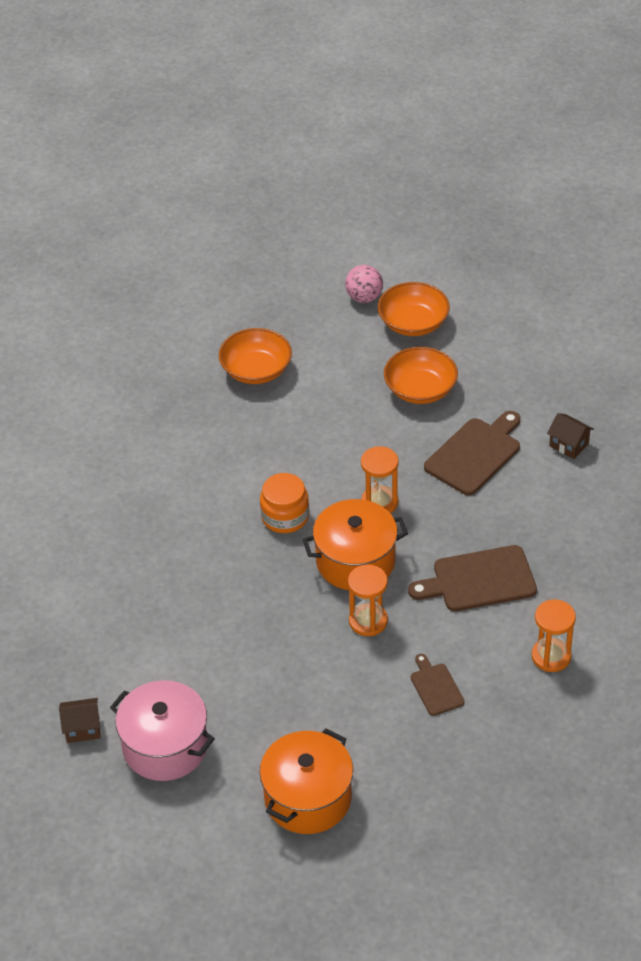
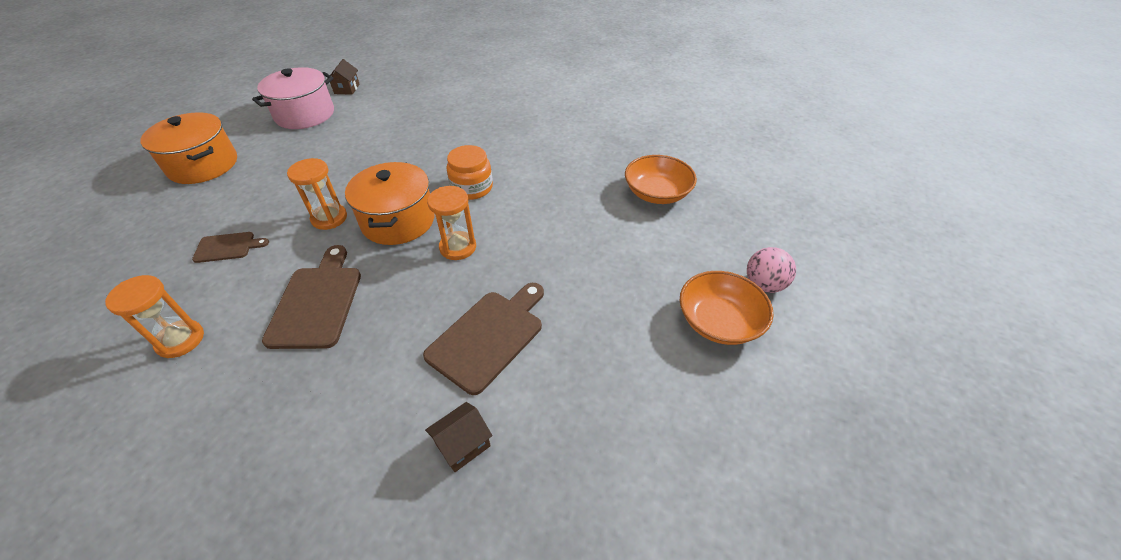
camera: 100 degrees right, 0 degrees up
(420, 389) = (605, 307): orange bowl -> none
(475, 454) = (488, 336): brown cutting board -> brown cutting board turned 105 degrees counterclockwise

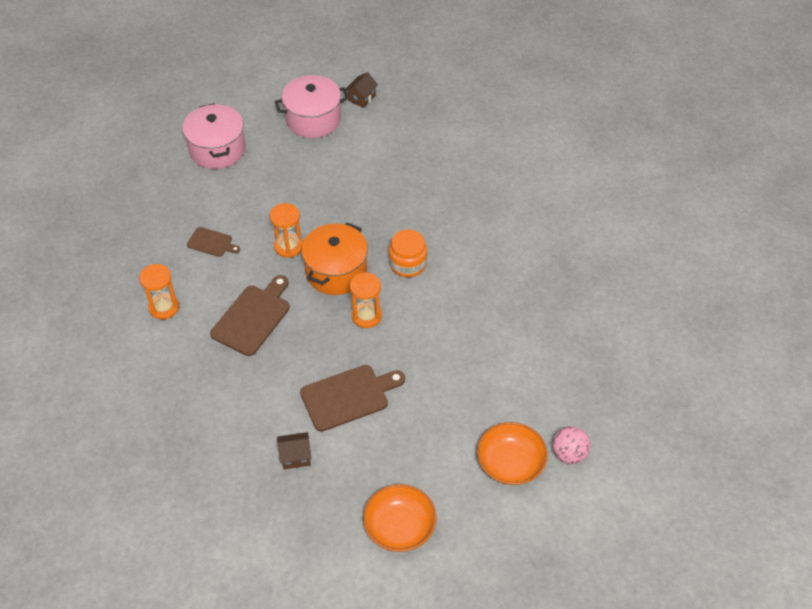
camera: 30 degrees right, 5 degrees up
(203, 165) = (217, 149): orange pot -> pink pot
(657, 193) = (554, 337): orange bowl -> orange bowl (399, 527)

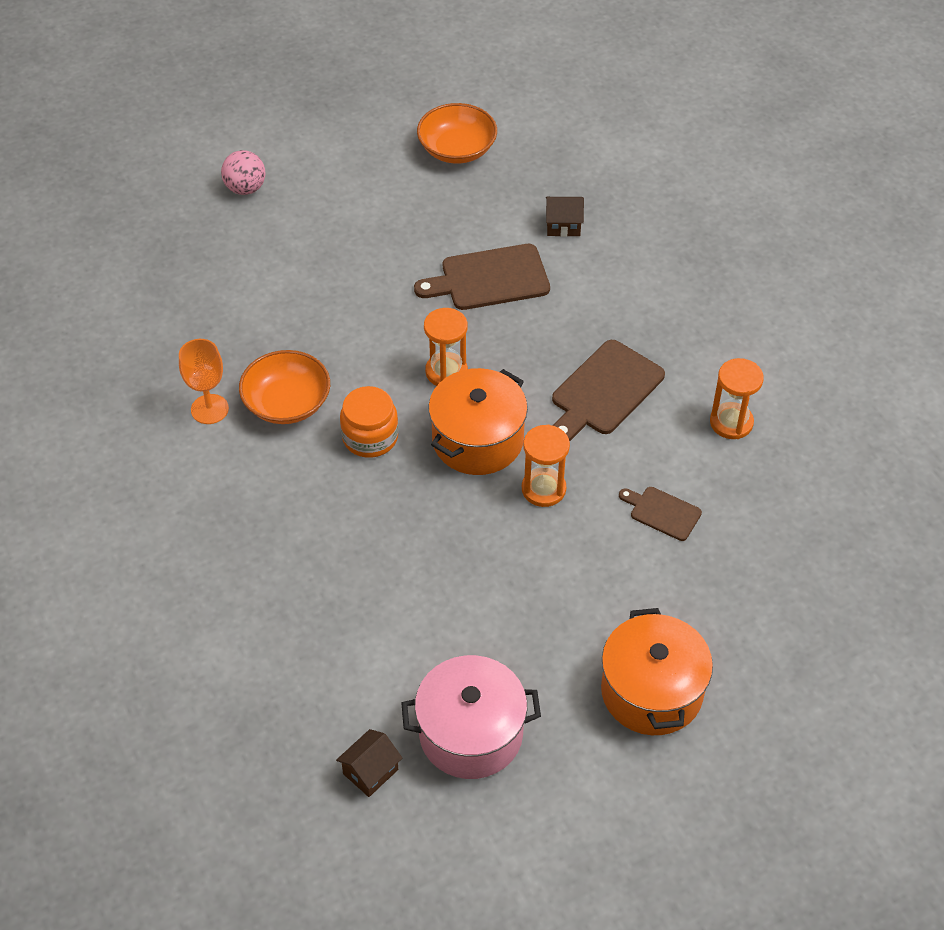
camera: 170 degrees left, 0 degrees up
(217, 149) = (651, 691): pink pot -> orange pot
(510, 463) = (316, 188): orange bowl -> orange bowl (287, 403)
(520, 267) = (209, 409): none -> orange goblet

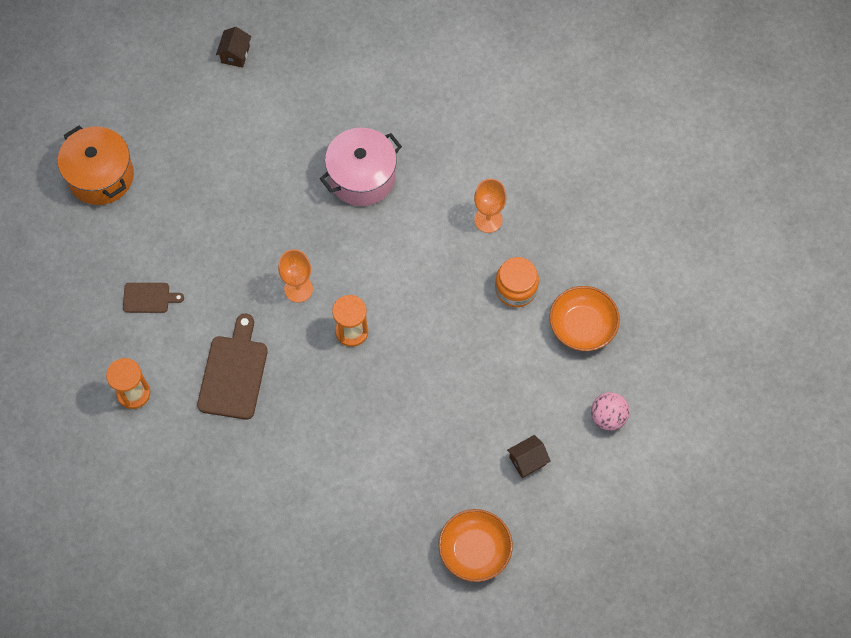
camera: 150 degrees right, 15 degrees up
(287, 403) = (442, 251): orange bowl -> orange bowl (582, 326)
(370, 437) = (370, 254): orange jar -> orange jar (516, 289)
(471, 733) = (192, 101): pink pot -> pink pot (362, 177)
(477, 440) = (298, 289): orange pot -> orange goblet
(489, 279) = (370, 429): brown cutting board -> none
(543, 489) = (234, 275): orange hourglass -> none
(563, 225) = (344, 513): brown house -> brown house (527, 461)

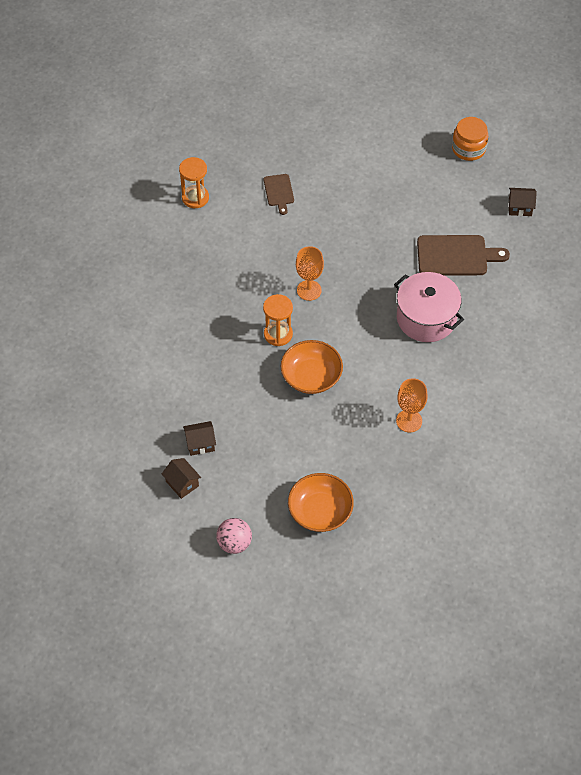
camera: 80 degrees right, 10 degrees down
(101, 176) = (379, 140): orange pot -> none
(233, 373) = (224, 259): brown cutting board -> brown cutting board (456, 256)
(474, 550) = (95, 454): orange bowl -> orange bowl (311, 376)
(480, 435) = (200, 444): none -> brown house
(516, 289) = (345, 452): orange jar -> orange jar (468, 149)

